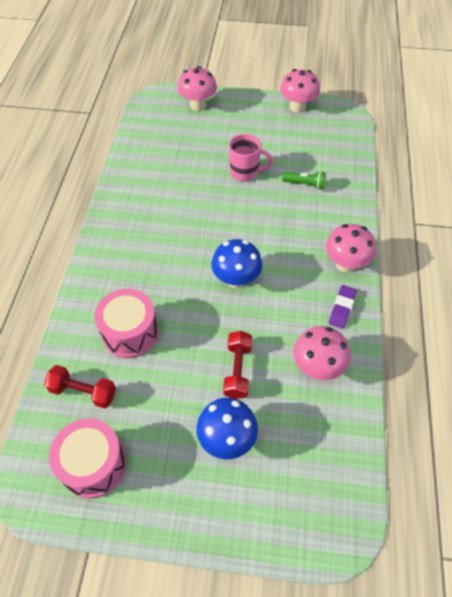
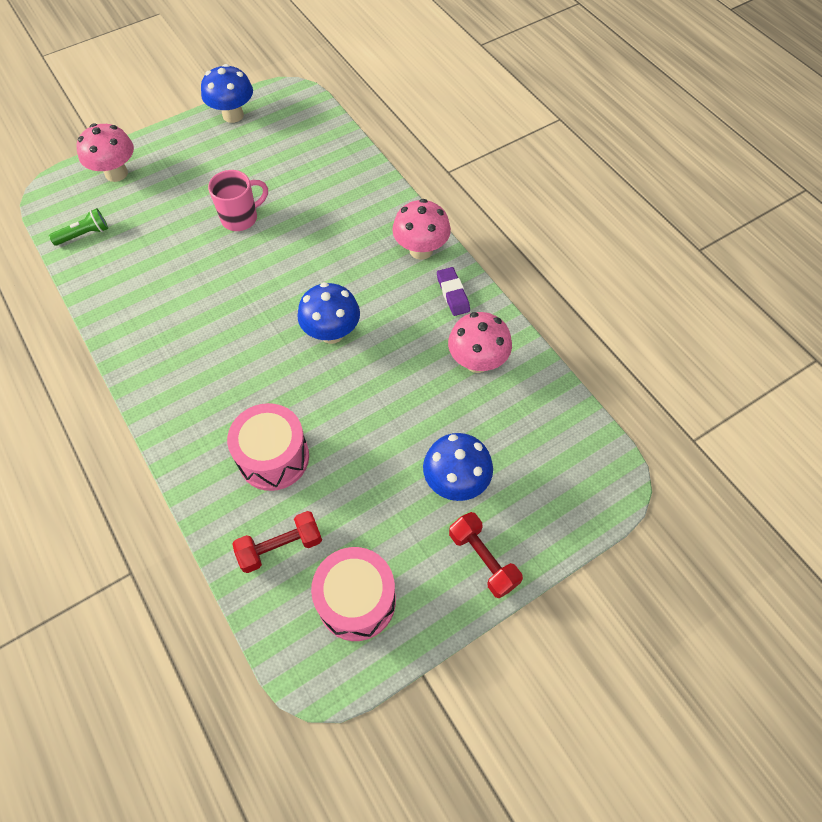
camera: 40 degrees left, 5 degrees up
(237, 370) = (410, 415): red dumbbell -> red dumbbell (483, 559)
(297, 107) = (233, 115): pink mushroom -> blue mushroom
(305, 184) = (314, 194): green flashlight -> green flashlight (84, 234)

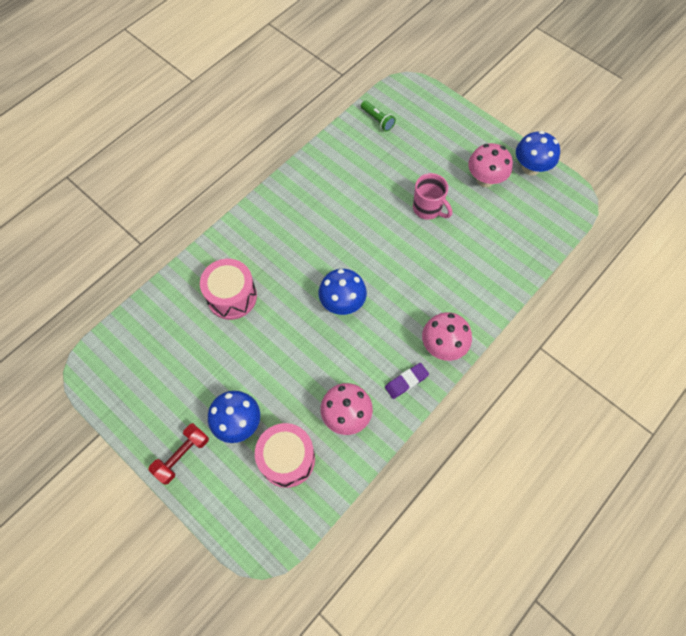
camera: 75 degrees right, 5 degrees up
(116, 173) = (439, 116): pink mushroom -> pink mushroom (485, 179)
(280, 547) = (169, 321): red dumbbell -> none
(356, 601) = (140, 378): pink drum -> pink drum (287, 459)

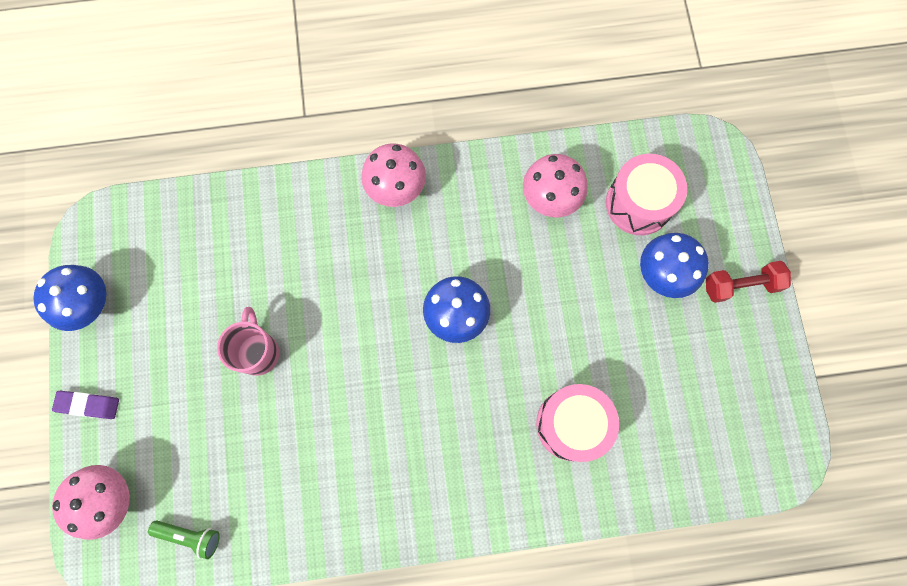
camera: 140 degrees left, 10 degrees up
(377, 120) = (190, 536): green flashlight -> green flashlight turned 105 degrees clockwise
(406, 381) = (464, 184): purple eraser -> purple eraser (88, 405)
(485, 179) = (156, 334): pink mushroom -> pink mushroom (112, 499)

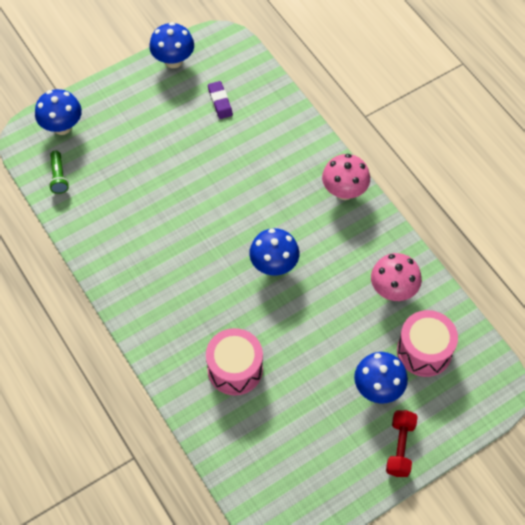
camera: 65 degrees right, 15 degrees down
(88, 405) = (112, 88): purple eraser -> purple eraser (220, 102)
(112, 499) = (62, 127): pink mushroom -> blue mushroom
(258, 352) = (190, 161): pink mug -> none
(741, 285) = (400, 447): red dumbbell -> red dumbbell turned 45 degrees clockwise

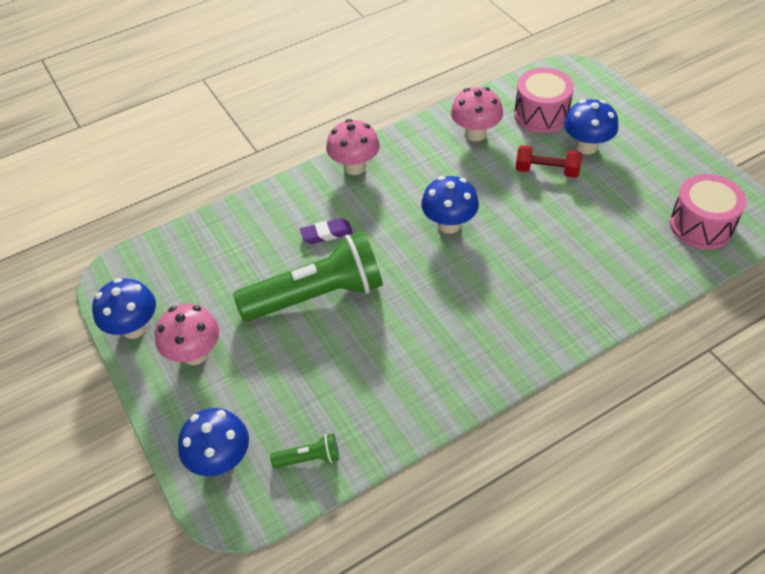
camera: 85 degrees left, 10 degrees down
(148, 100) = (195, 354): none -> pink mushroom
(199, 172) = (317, 295): none -> green flashlight
(220, 102) = (212, 277): purple eraser -> purple eraser (326, 234)
(235, 369) = (582, 256): pink drum -> pink drum (701, 226)
(400, 447) = (645, 133): red dumbbell -> red dumbbell (546, 171)

